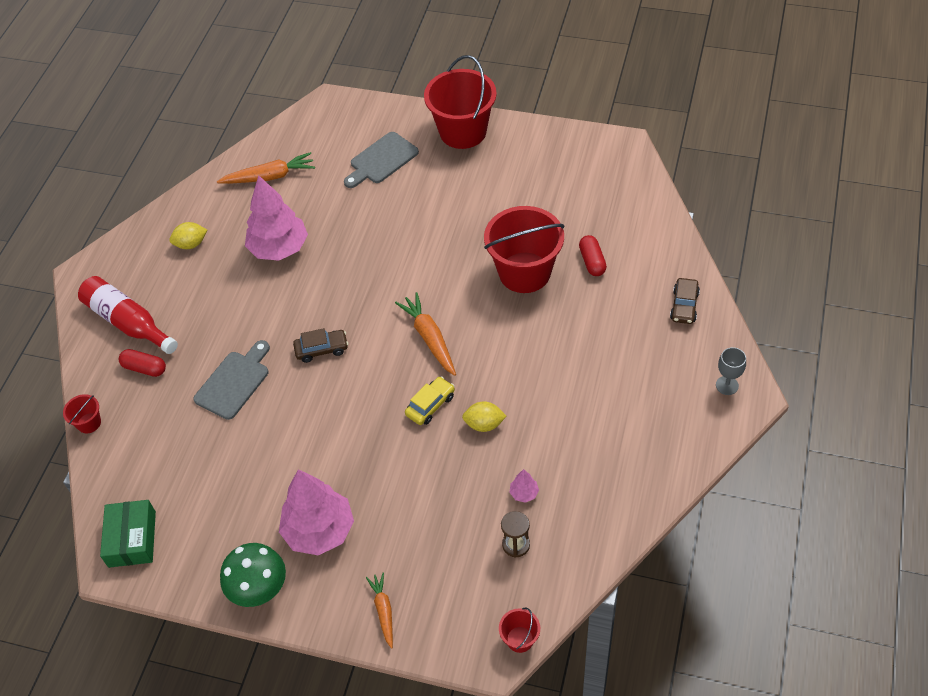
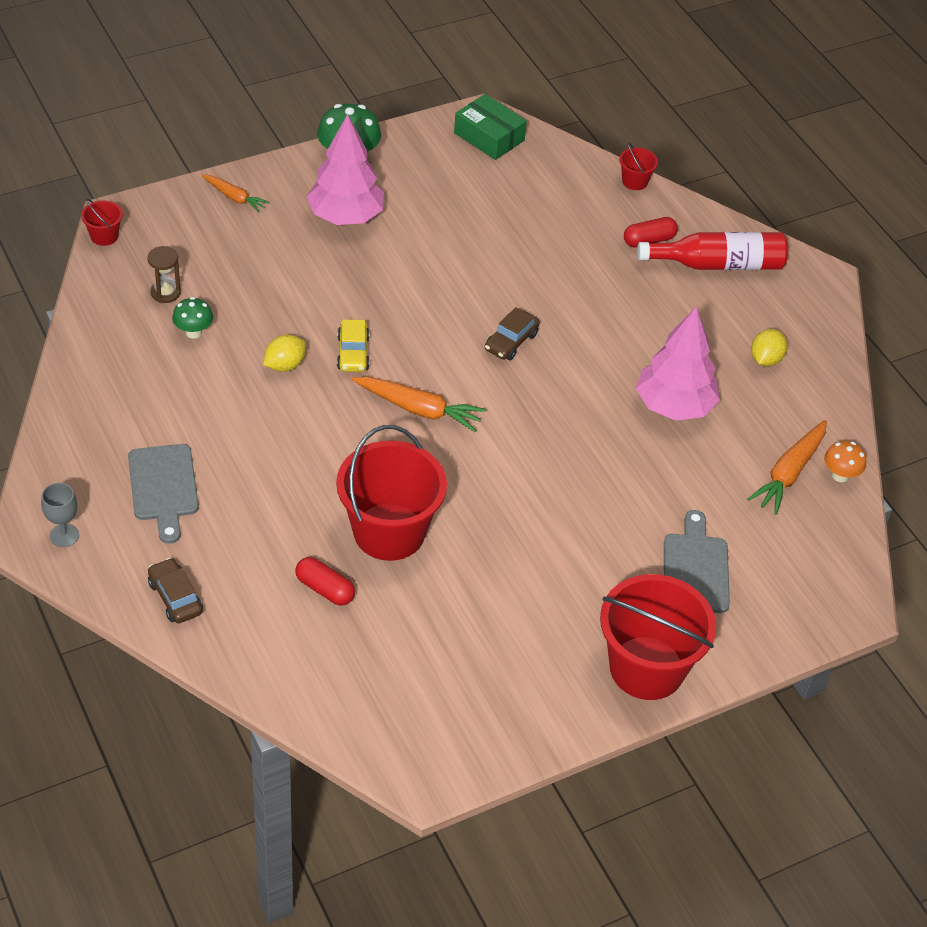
camera: 130 degrees right, 5 degrees down
(234, 382) = (555, 273): grey cutting board -> grey cutting board (163, 487)
(245, 160) = (840, 475): none -> orange mushroom
(524, 493) = (193, 332): pink tree -> green mushroom

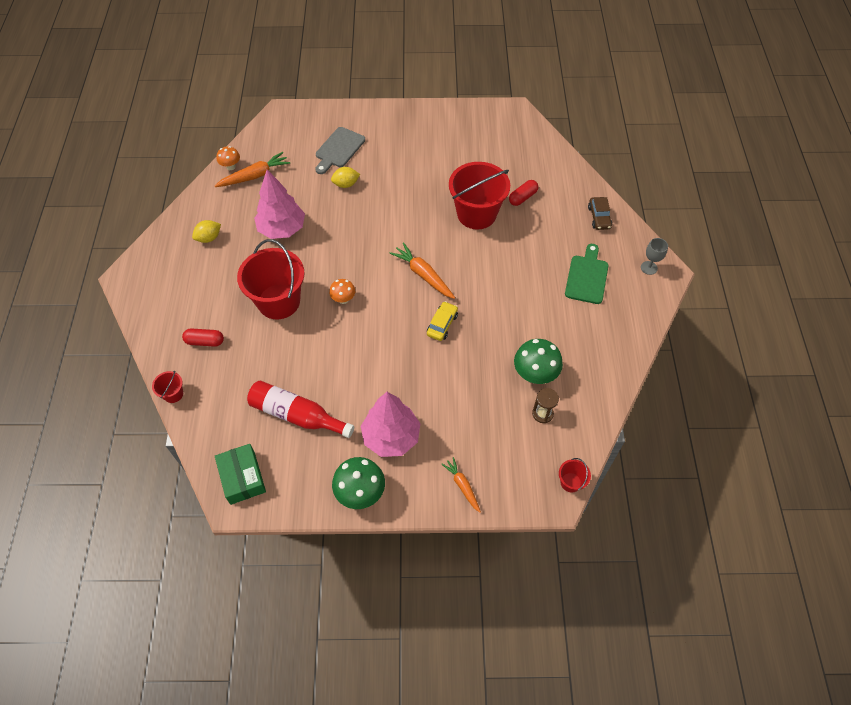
camera: 150 degrees left, 10 degrees up
(163, 487) = (587, 277): grey cutting board -> green cutting board
(193, 332) = (535, 375): green mushroom -> green mushroom, size x1.72
(285, 365) = (487, 330): yellow lemon -> yellow lemon (346, 184)
(325, 589) = (522, 197): red capsule -> red capsule turned 75 degrees clockwise
(511, 342) = (343, 299): brown car -> orange mushroom
(646, 668) = (393, 119): red bucket -> red bucket (279, 301)
(718, 264) = (178, 308): red bottle -> red bottle (297, 415)

